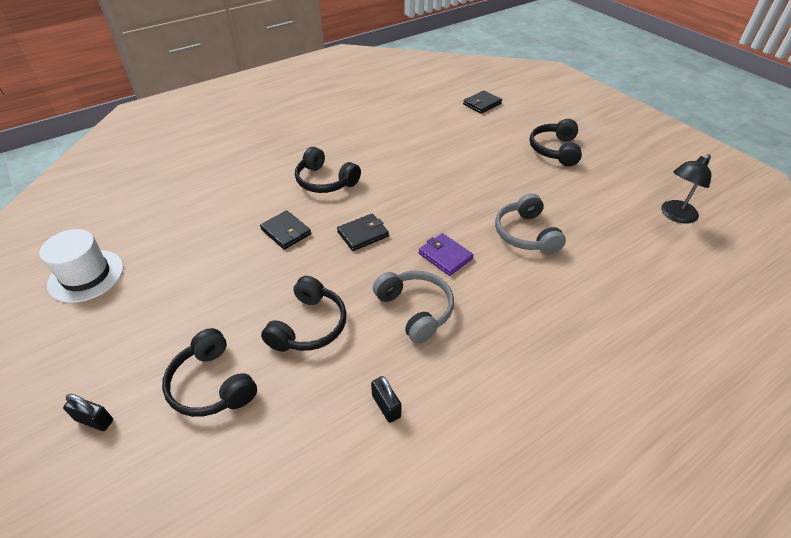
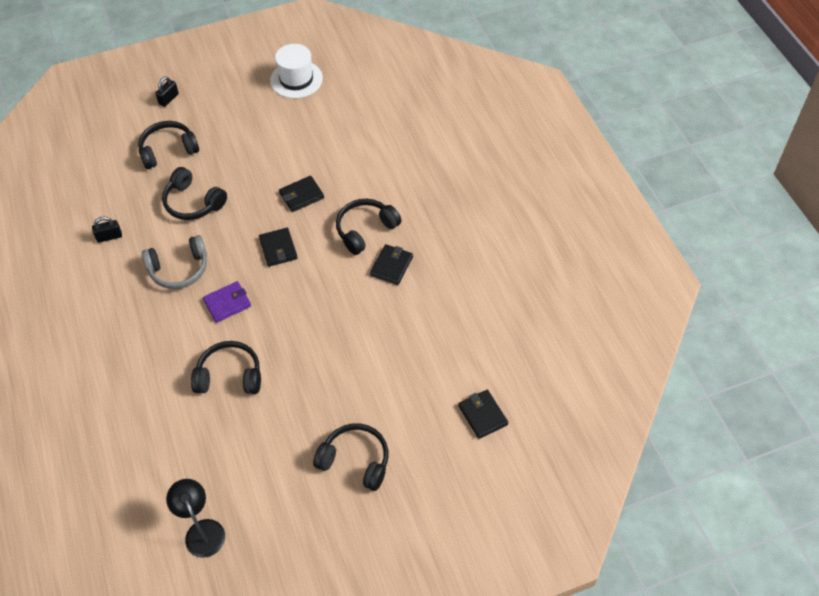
camera: 105 degrees right, 10 degrees up
(363, 160) = (391, 266): none -> black wallet
(525, 234) = (229, 375): grey headphones -> black headphones

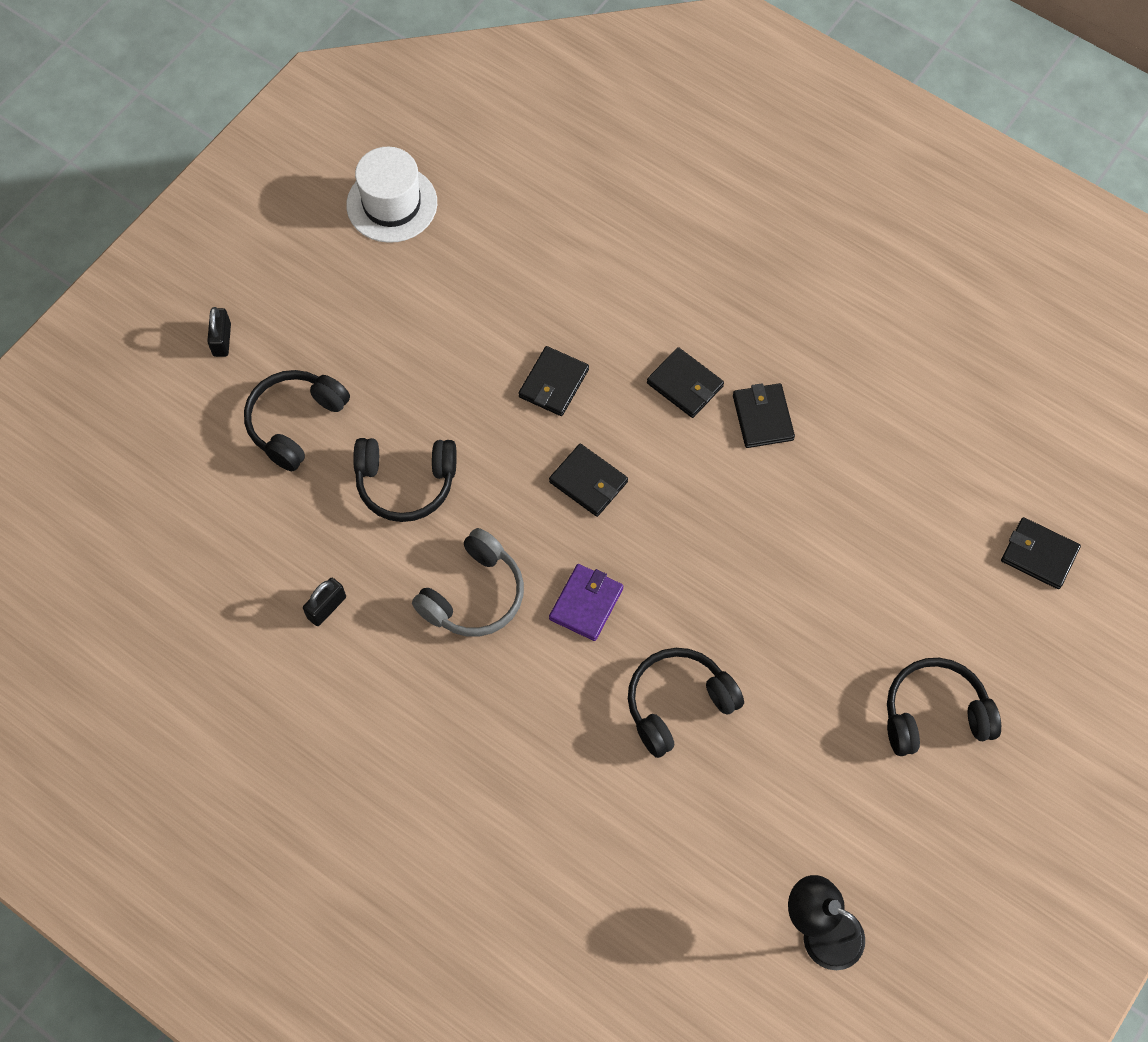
camera: 35 degrees left, 10 degrees up
(365, 230) = (685, 385): black headphones -> black wallet

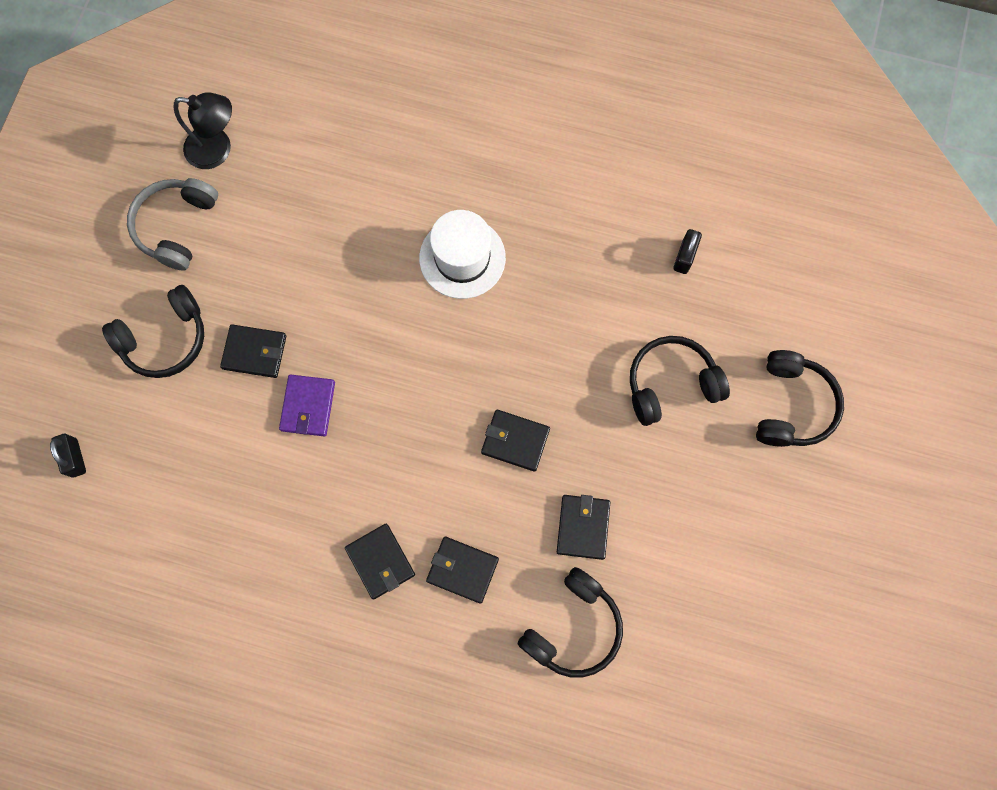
camera: 160 degrees right, 10 degrees up
(222, 340) = (898, 462): black padlock -> black padlock (75, 458)
(392, 204) = (820, 669): white hat -> white hat (462, 258)
(474, 595) = (571, 307): grey headphones -> grey headphones (176, 226)
(586, 604) = (477, 332): purple wallet -> purple wallet (308, 406)
(678, 704) = (375, 277): black headphones -> black headphones (573, 627)
(1039, 555) = (99, 512): black wallet -> black wallet (255, 352)

